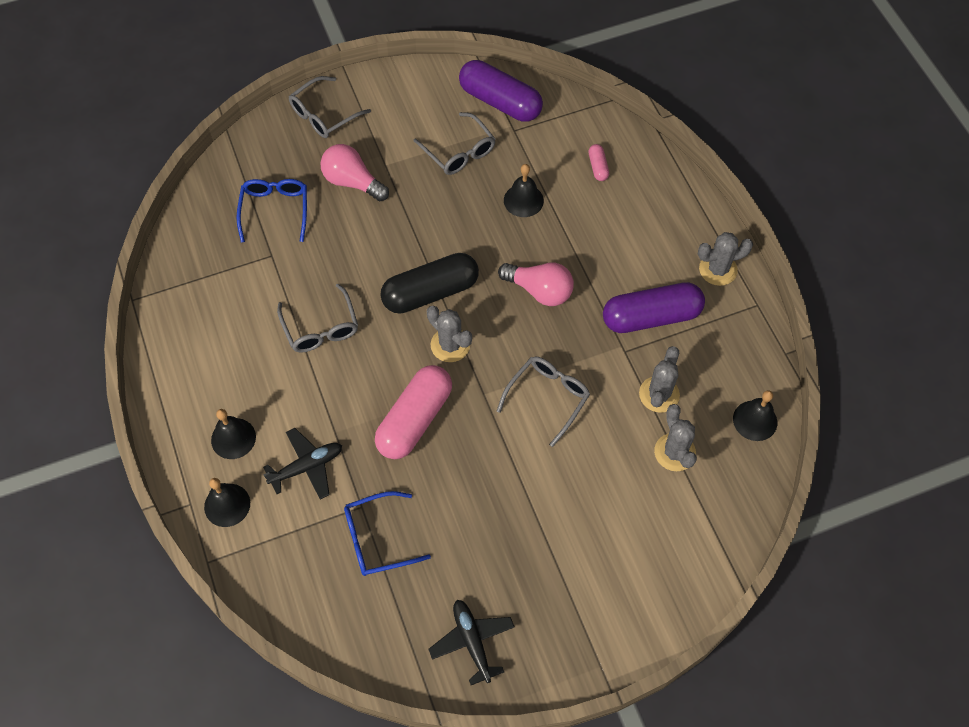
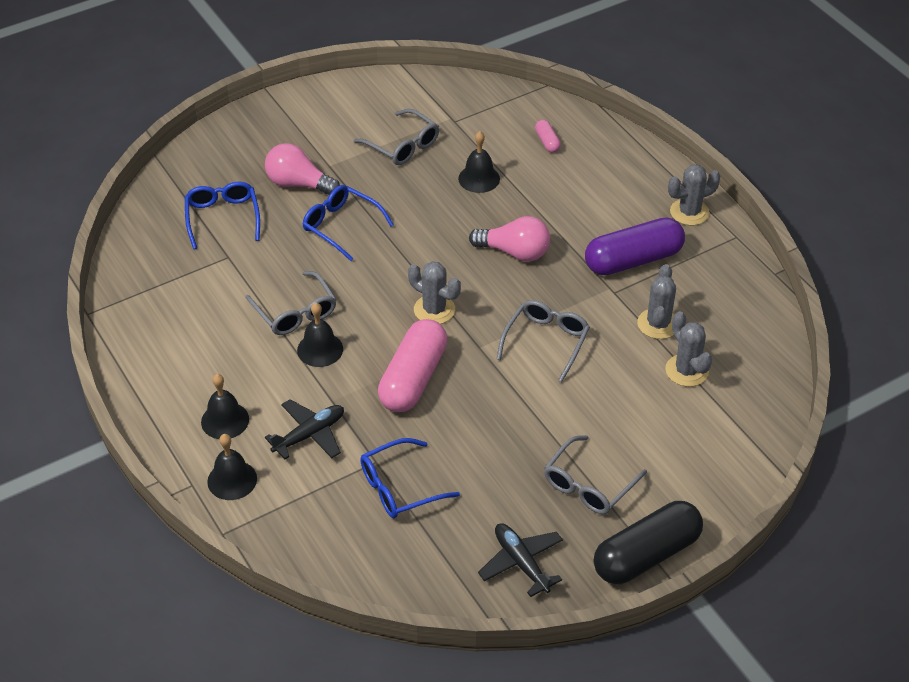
camera: 10 degrees left, 15 degrees down
(324, 115) = (255, 130): grey glasses -> grey glasses (589, 484)
(383, 236) = (341, 226): none -> blue glasses
(430, 292) = (402, 267): black capsule -> black capsule (646, 555)
(500, 102) = (434, 99): purple capsule -> none
(755, 420) = (759, 333): black bell -> black bell (320, 349)

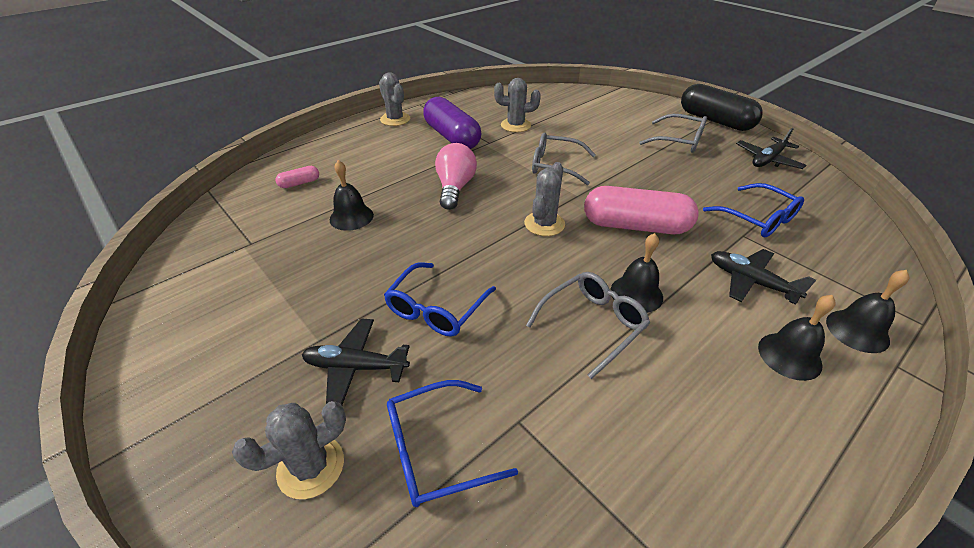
camera: 100 degrees left, 5 degrees down
(298, 184) = (356, 367): pink light bulb -> black plane
(402, 145) = (287, 278): grey glasses -> none
(686, 370) = (554, 115): grey cactus -> grey cactus (311, 467)

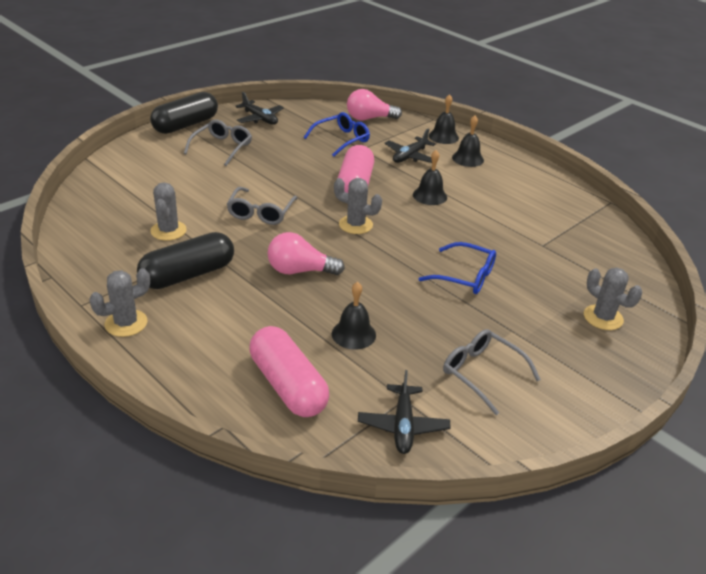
camera: 95 degrees left, 5 degrees down
(299, 183) = (288, 385): pink capsule -> pink capsule, size x2.29
(356, 367) = (529, 309): black plane -> black plane (402, 425)
(436, 450) = (572, 273): blue glasses -> none
(452, 137) = (188, 275): purple capsule -> black capsule
(592, 325) = (462, 215): grey glasses -> grey glasses (482, 374)
(851, 246) = (369, 118): none -> pink light bulb

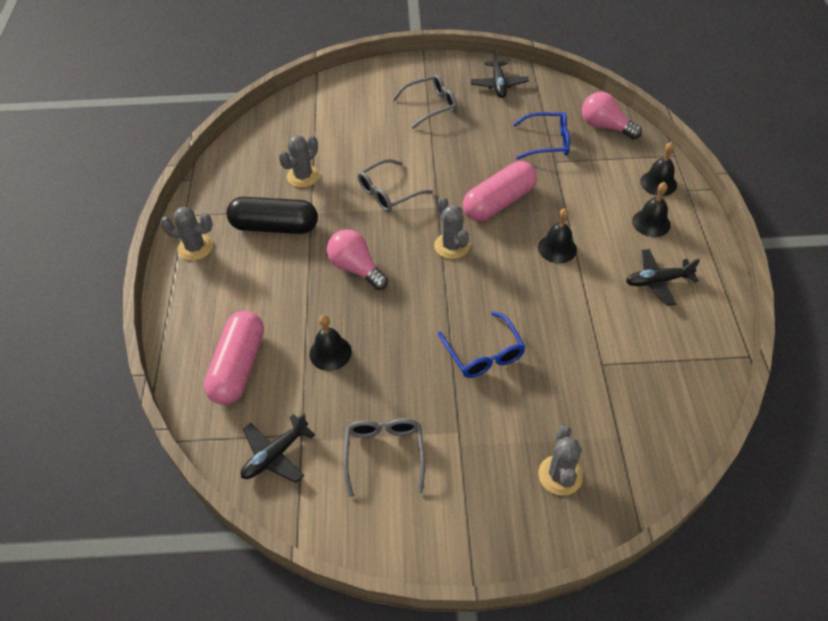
camera: 45 degrees right, 15 degrees up
(186, 125) = (427, 66): black capsule -> none
(409, 156) = (592, 192): black plane -> black plane (657, 281)

